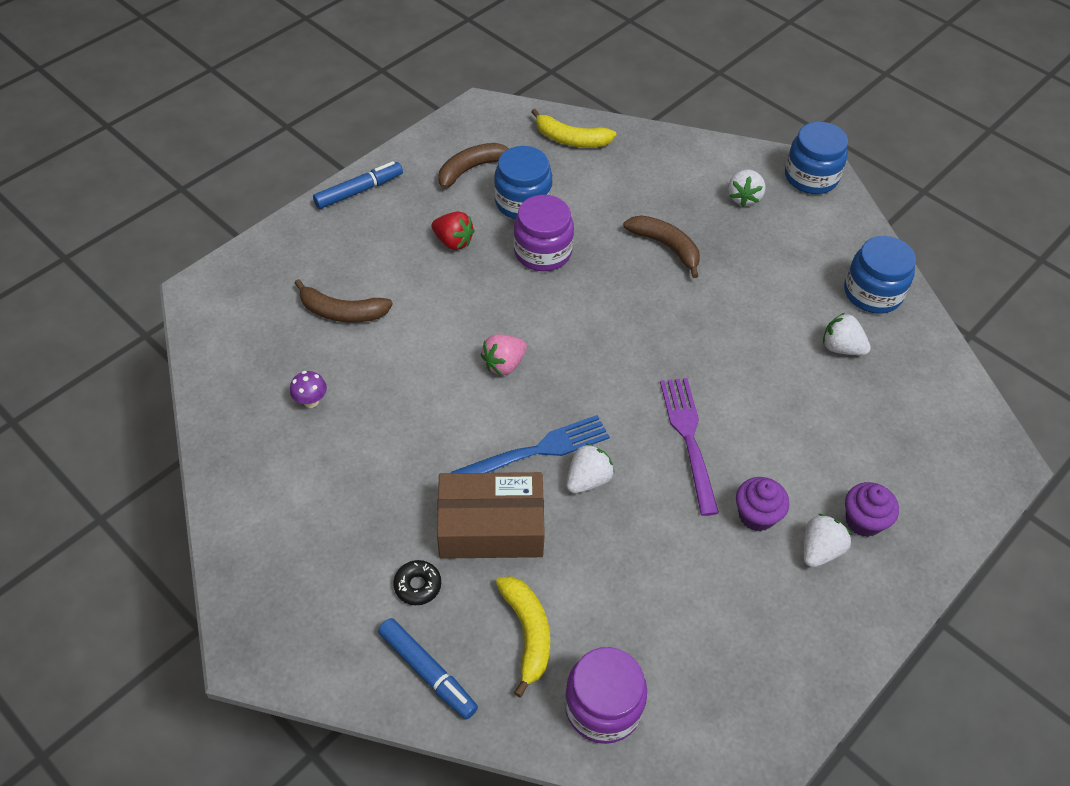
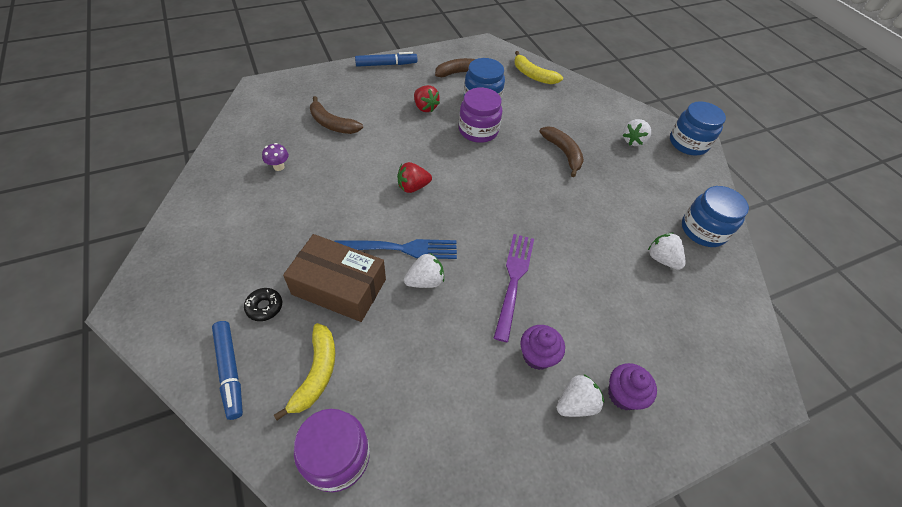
camera: 20 degrees right, 0 degrees up
(504, 364) = (413, 187): pink strawberry -> red strawberry

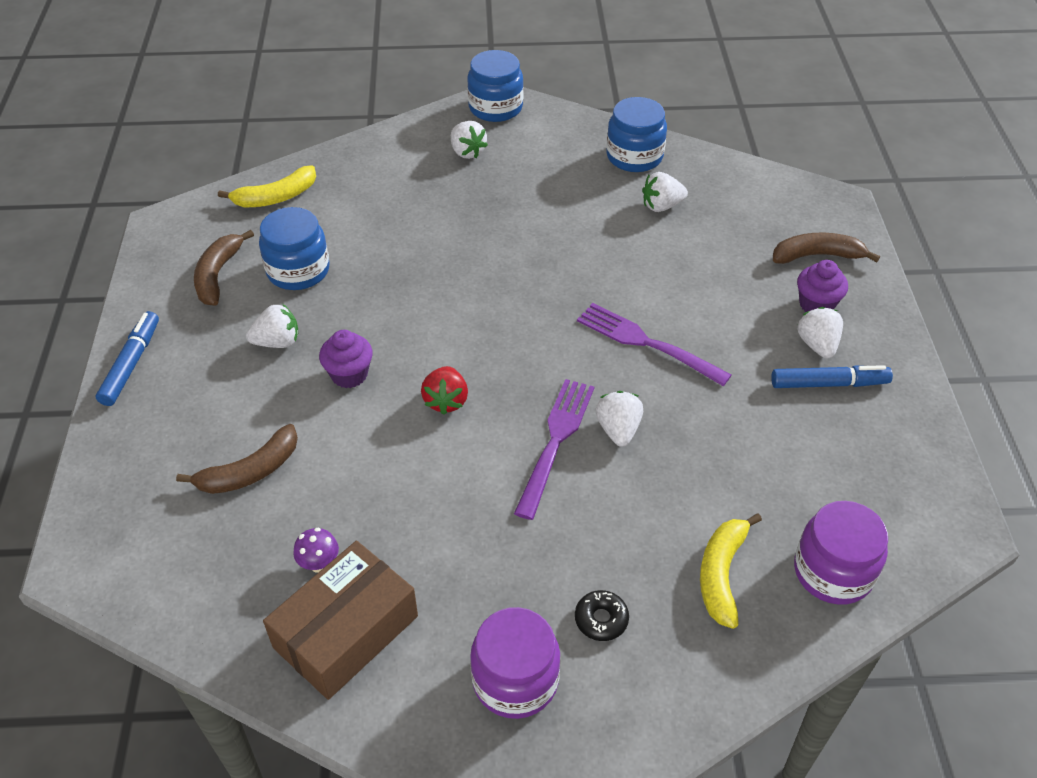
camera: 65 degrees left, 5 degrees down
(230, 370) = (692, 672): blue marker -> blue marker (828, 383)
(316, 373) = (721, 574): yellow banana -> yellow banana turned 105 degrees counterclockwise
(339, 287) = (596, 525): brown box -> brown box (346, 631)
(401, 248) = (555, 441): blue fork -> purple fork
(425, 107) = (277, 342): red strawberry -> white strawberry
(478, 130) = (365, 296): purple jar -> purple jar (515, 680)
(537, 356) = (754, 356): purple cupcake -> purple cupcake (349, 374)
(563, 153) = (456, 224): brown banana -> brown banana (817, 256)

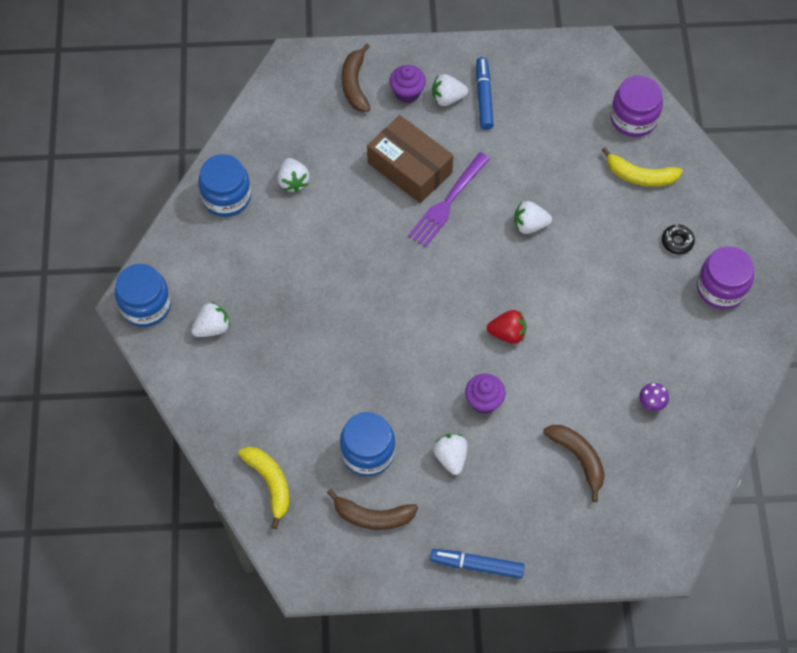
camera: 90 degrees left, 15 degrees up
(346, 631) = (698, 383): brown box -> brown box (409, 167)
(555, 441) = (542, 263): purple fork -> none

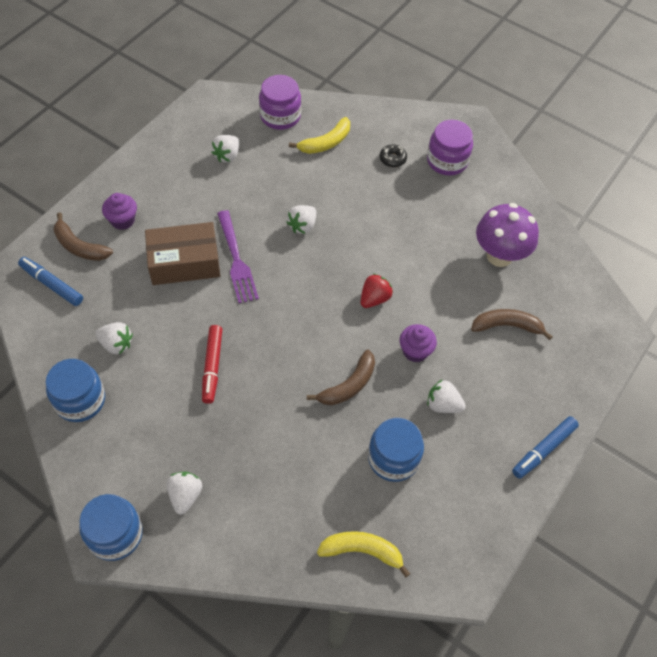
camera: 55 degrees left, 5 degrees down
(334, 262) = (212, 366): none -> red marker
(372, 516) = (450, 494): brown banana -> brown banana (348, 385)
(447, 98) = (154, 201): white strawberry -> white strawberry (227, 156)
(484, 97) = (176, 181): blue marker -> blue marker (52, 285)
(651, 404) = (499, 256): purple mushroom -> purple mushroom, size x2.41

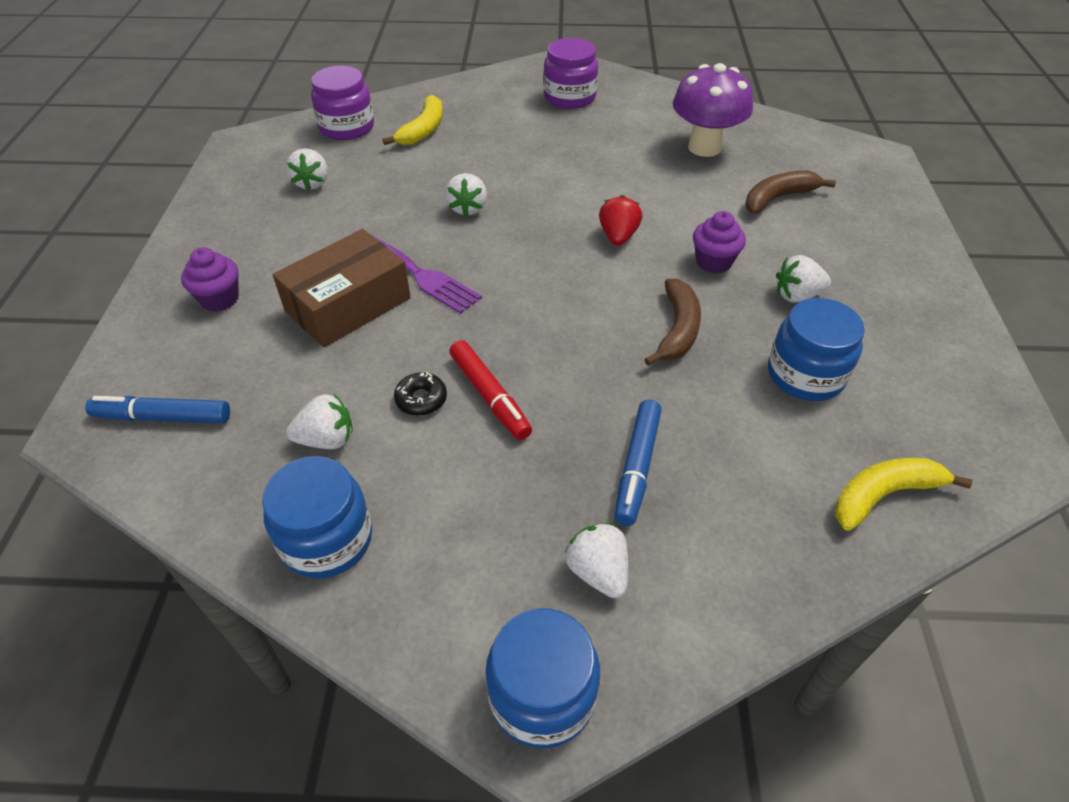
camera: 30 degrees left, 10 degrees down
(79, 246) = (174, 354): brown banana -> none
(392, 159) = (511, 116): black donut -> black donut (421, 399)
(544, 449) = (938, 283): blue marker -> blue marker (637, 466)

